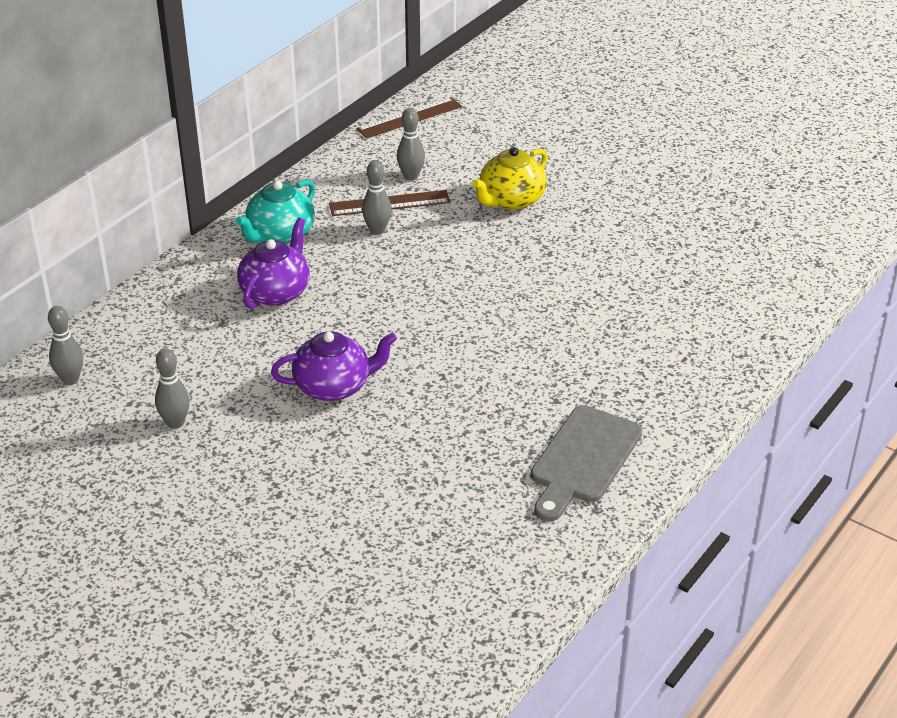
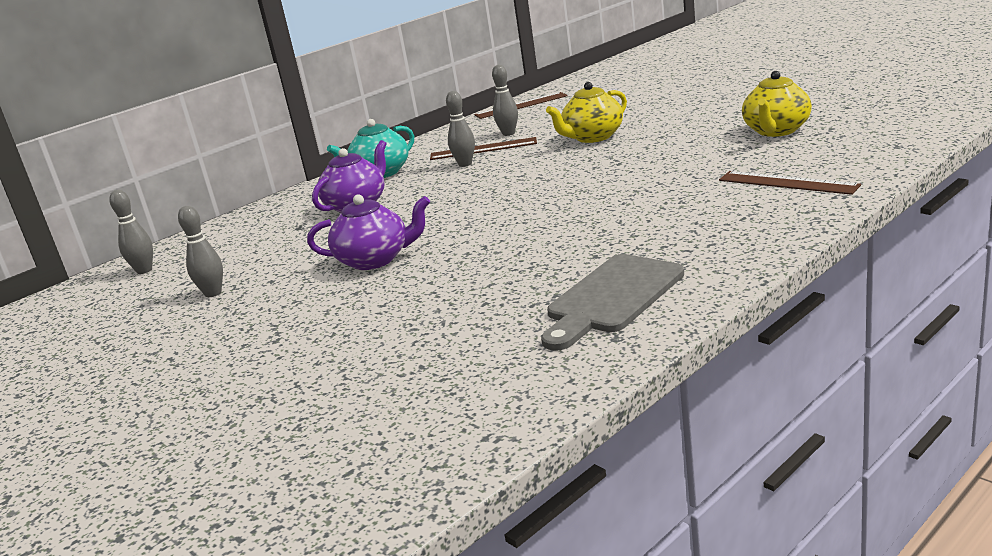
camera: 15 degrees right, 15 degrees down
(703, 219) = (776, 131): none -> yellow teapot
(720, 310) = (787, 183): none -> brown ruler

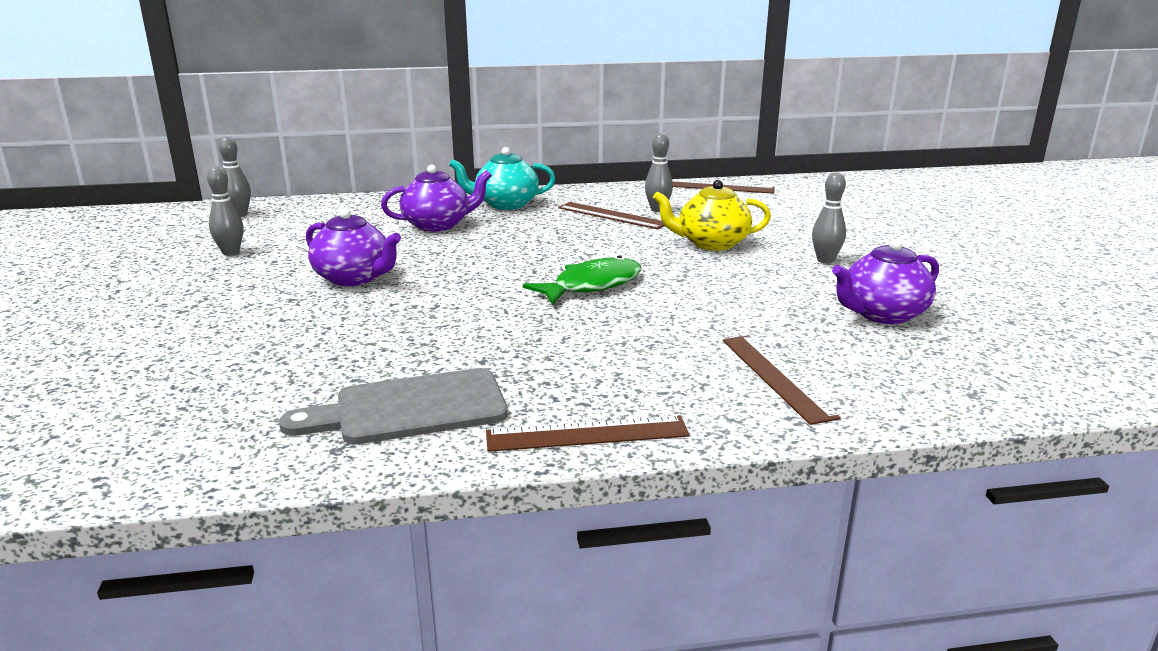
camera: 30 degrees right, 0 degrees up
(465, 164) = (572, 223): grey bowling pin -> grey bowling pin (825, 260)
(568, 190) = (591, 285): none -> green fish
(748, 255) = (587, 434): none -> brown ruler
(776, 131) = (882, 314): yellow teapot -> purple teapot

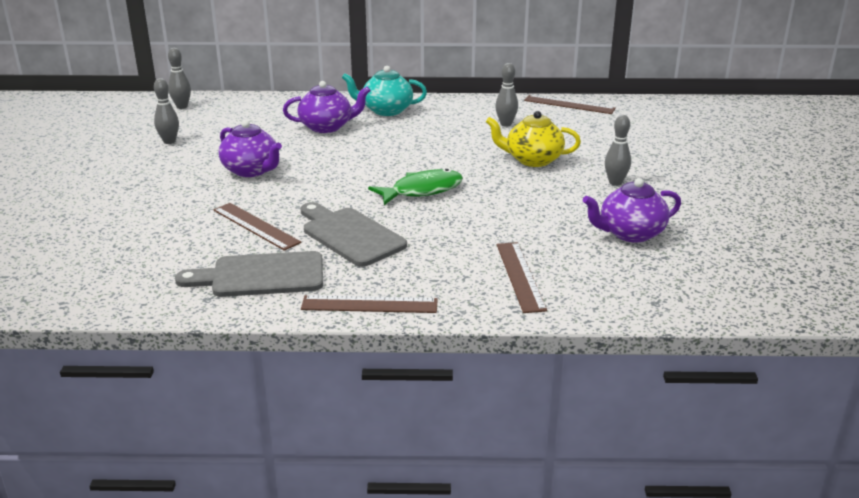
camera: 10 degrees right, 5 degrees up
(519, 345) = (350, 235): none -> grey cutting board
(612, 215) = (466, 127): brown ruler -> brown ruler (256, 226)

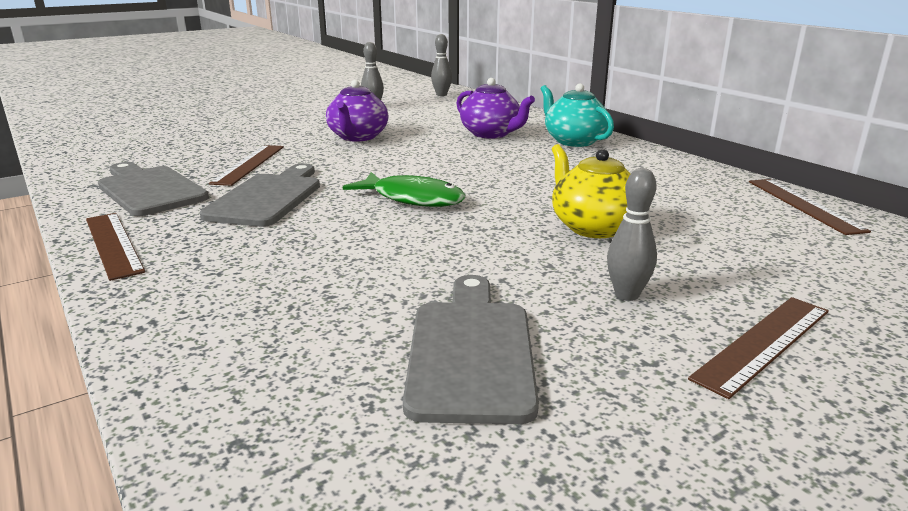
camera: 55 degrees right, 5 degrees down
(506, 124) = (661, 190): grey bowling pin -> none
(520, 276) = (244, 304): brown ruler -> brown ruler (763, 343)
(630, 233) = (470, 351): purple teapot -> grey cutting board

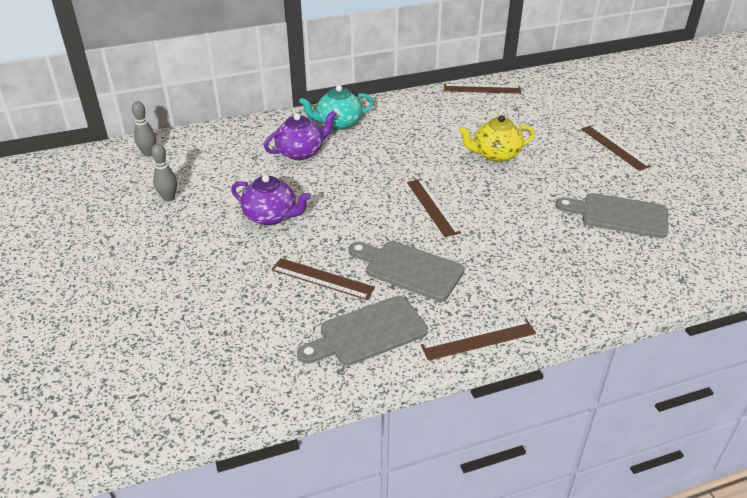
camera: 75 degrees left, 15 degrees up
(413, 199) = (432, 207): green fish -> brown ruler
(627, 295) = (573, 165): grey bowling pin -> none

